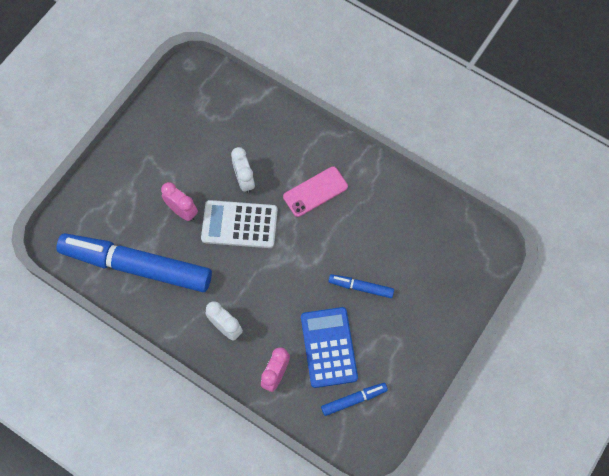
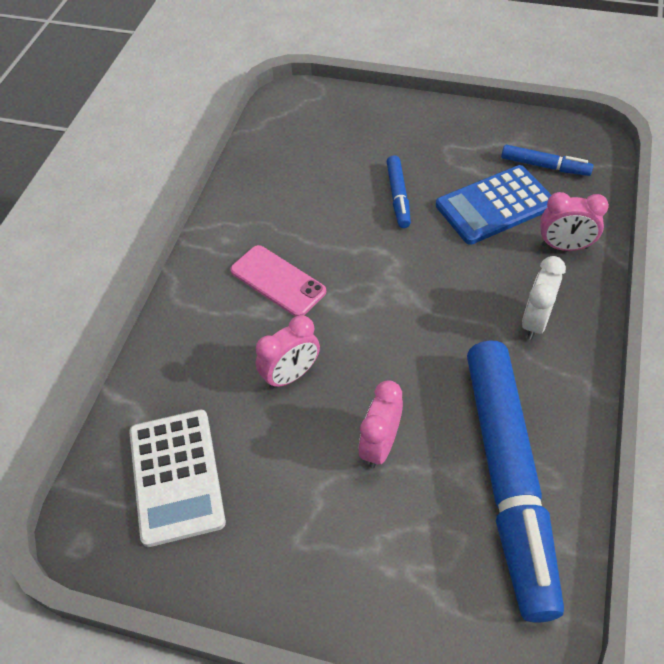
camera: 105 degrees left, 15 degrees down
(239, 224) = (369, 357): white calculator -> white calculator (176, 476)
(244, 180) = (291, 375): white clock -> pink clock
(354, 400) = (545, 166): blue marker -> blue marker turned 150 degrees clockwise

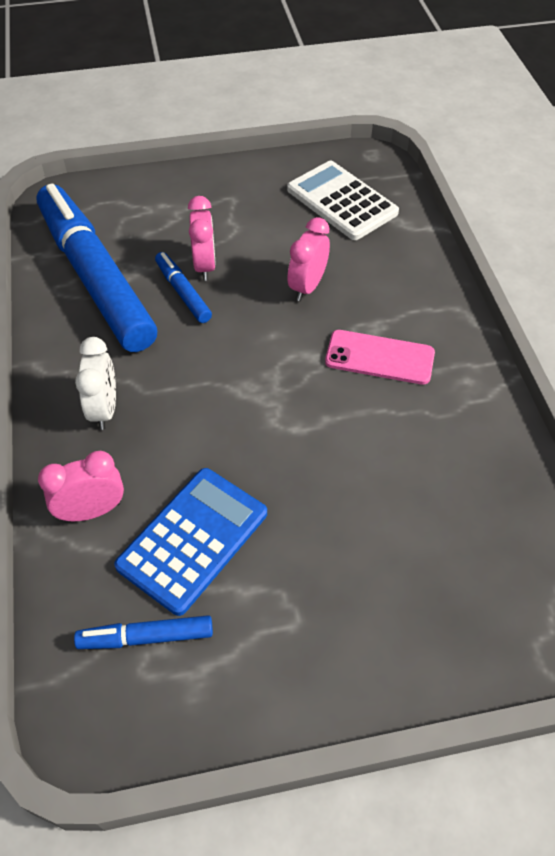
camera: 150 degrees right, 0 degrees up
(398, 196) = (317, 506): blue marker -> blue marker (183, 292)

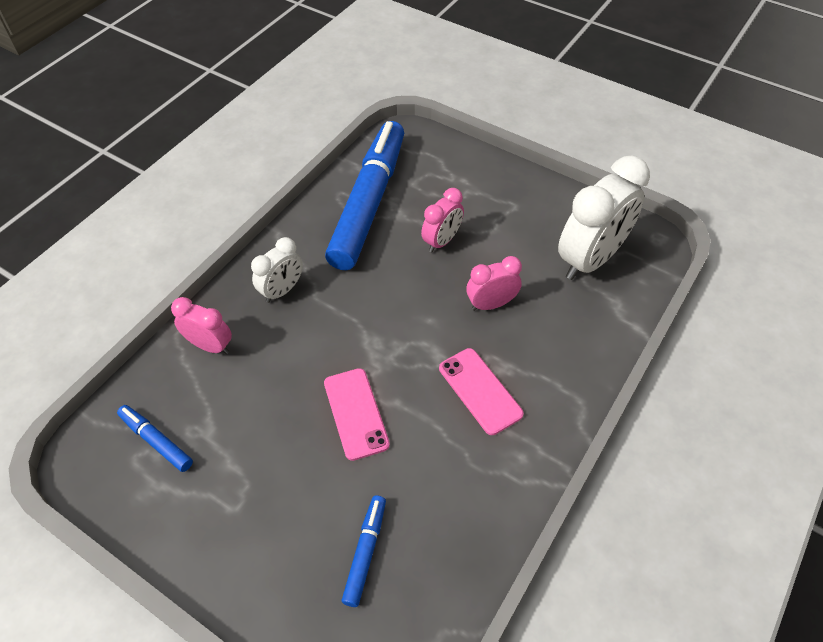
camera: 45 degrees right, 0 degrees up
(183, 292) = (408, 249): blue marker -> blue marker (365, 552)
(193, 539) = (238, 408): blue calculator -> none
(304, 455) = (356, 413): none -> pink phone
(341, 201) = (590, 259): white calculator -> white clock

